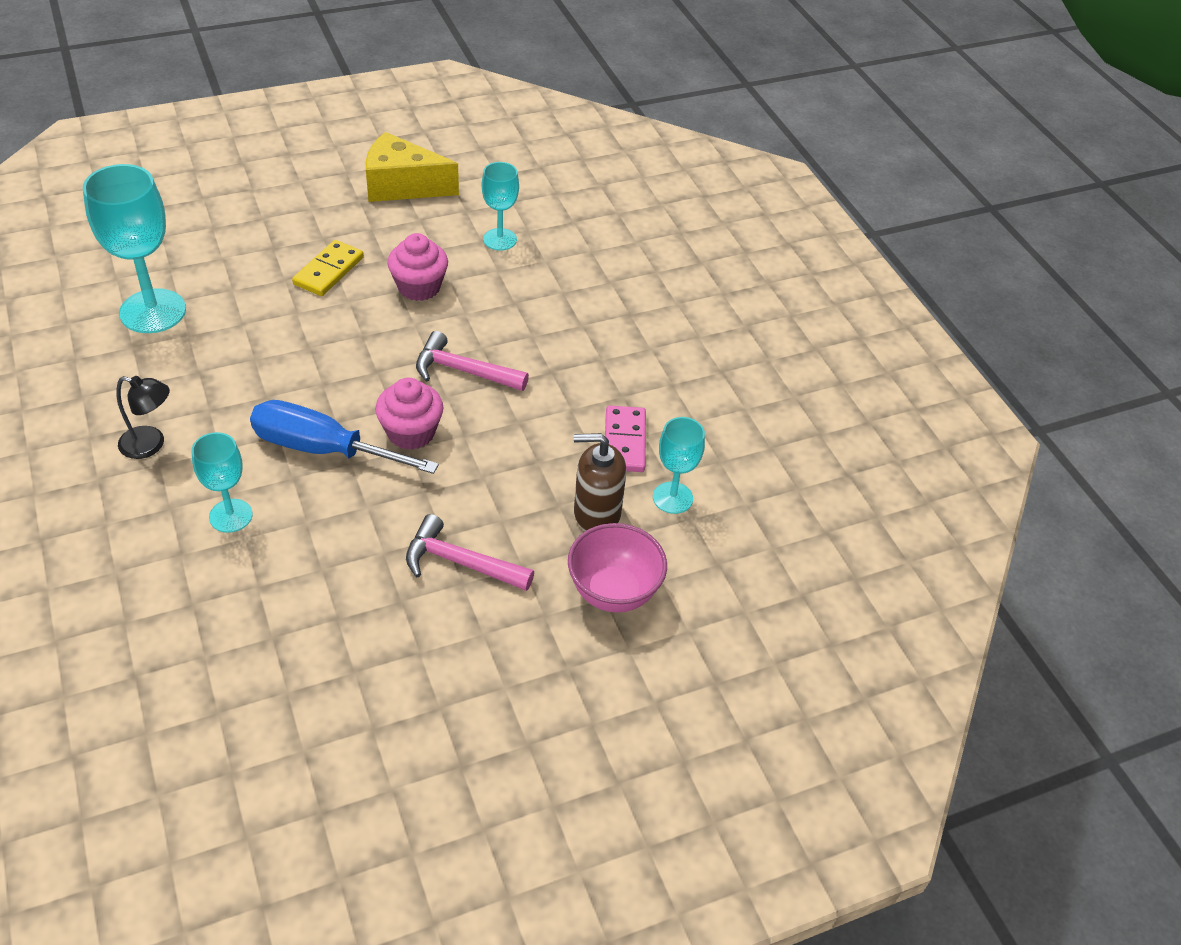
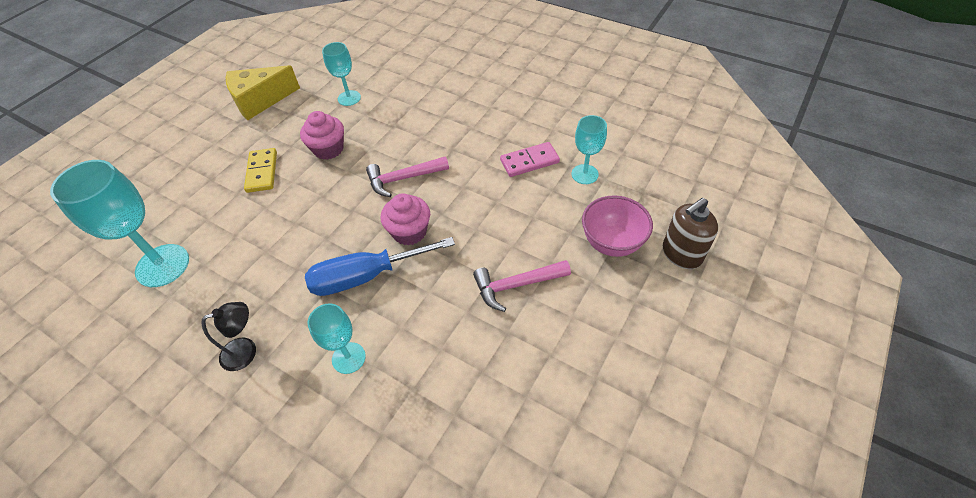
camera: 30 degrees left, 5 degrees up
(596, 513) = (557, 208): brown soap dispenser -> brown soap dispenser (681, 254)
(624, 441) = (529, 161): pink domino -> pink domino turned 75 degrees counterclockwise

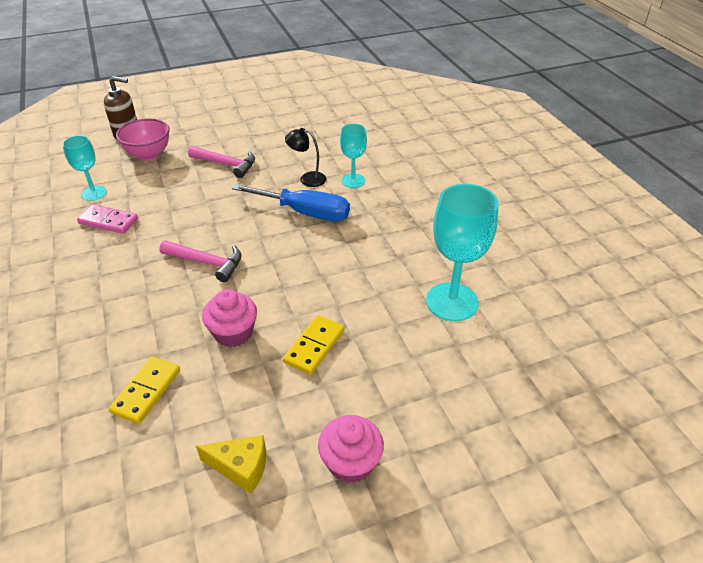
camera: 145 degrees left, 10 degrees down
(246, 351) = (412, 213): black lamp -> black lamp (307, 179)
(260, 101) = (241, 467): yellow cheese -> yellow cheese, size x0.63
(349, 98) = (146, 391): turquoise goblet -> yellow domino
(409, 232) = (248, 223): pink cupcake -> pink cupcake (350, 462)

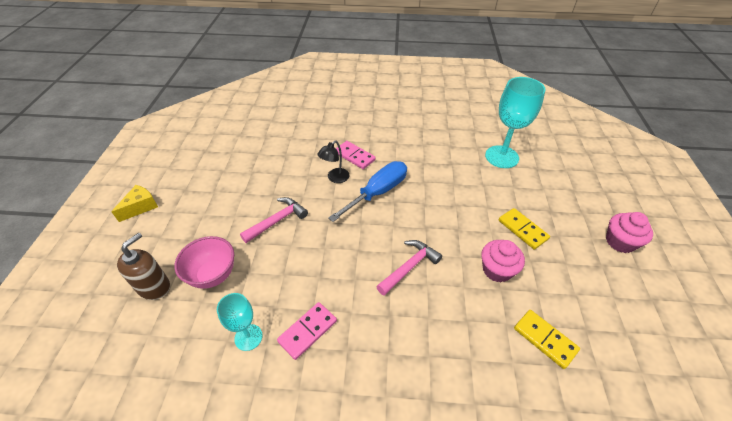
camera: 65 degrees left, 5 degrees up
(241, 467) = (620, 296): yellow cheese -> yellow cheese (141, 207)
(353, 181) = (354, 156): turquoise goblet -> pink domino

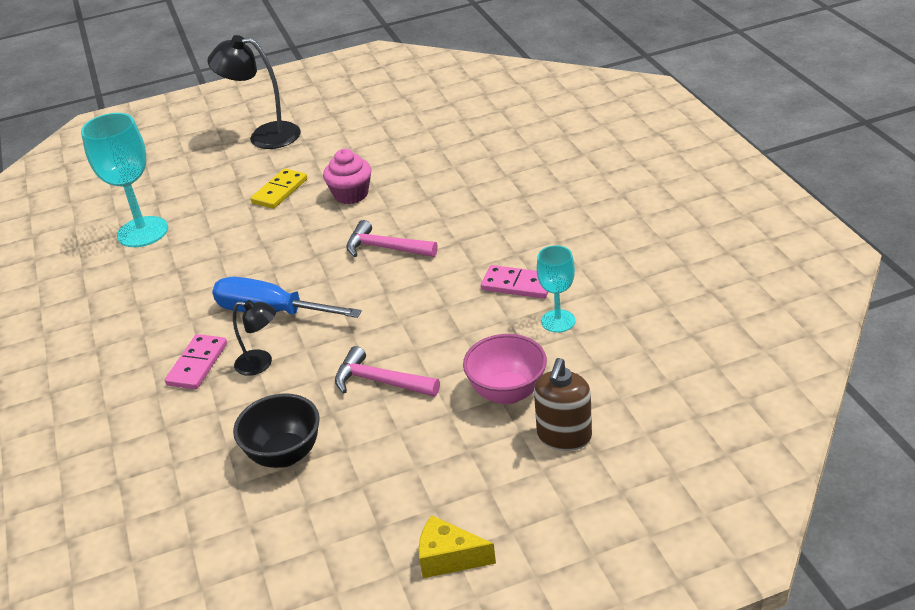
camera: 110 degrees left, 10 degrees down
(154, 287) = (564, 436): brown soap dispenser -> brown soap dispenser turned 75 degrees counterclockwise
(260, 171) = (285, 454): none -> black bowl
(545, 339) = (416, 155): yellow domino -> none
(620, 242) = (264, 136): pink cupcake -> black lamp

